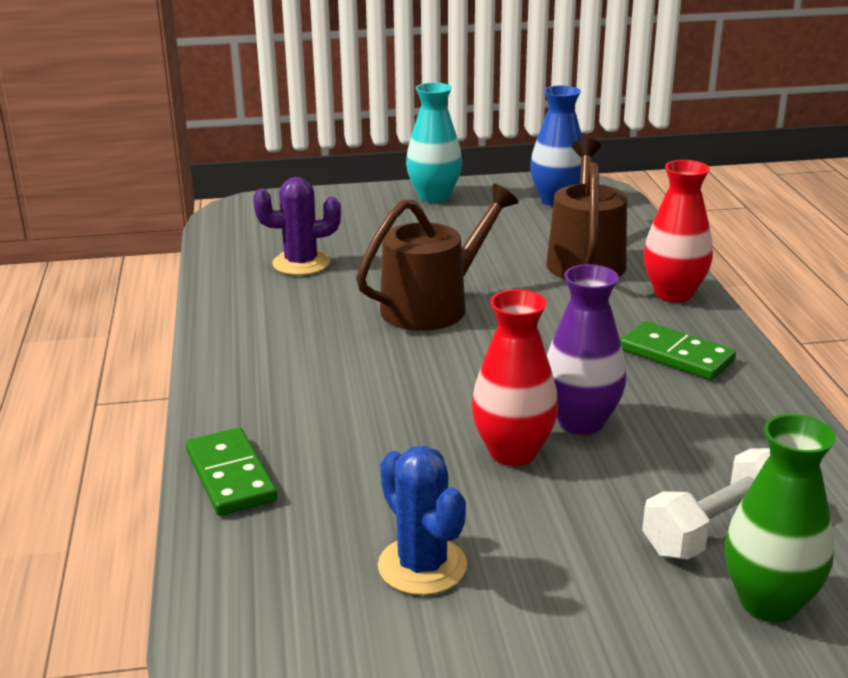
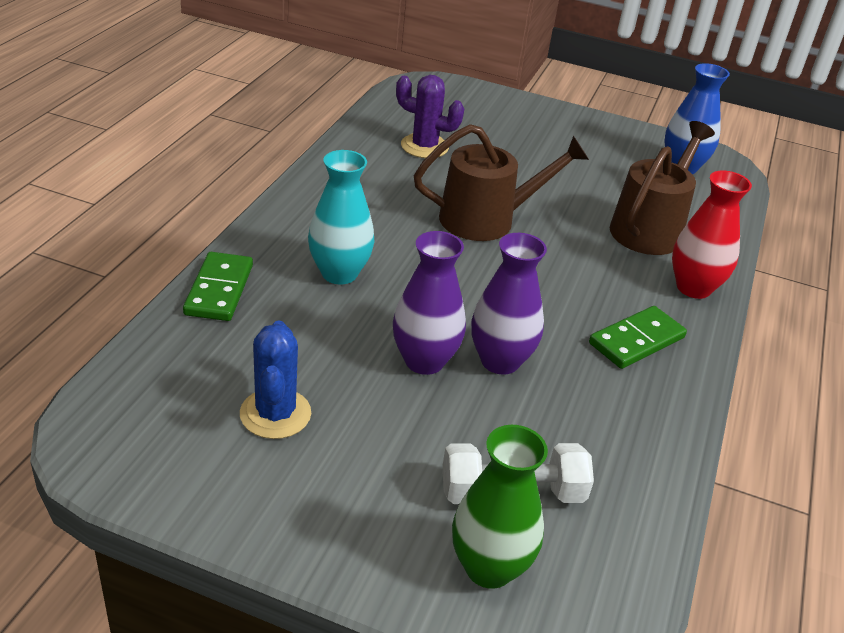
camera: 25 degrees right, 10 degrees up
(434, 196) = (583, 127): turquoise vase -> turquoise vase (339, 273)
(513, 452) = (424, 361): red vase -> purple vase
(676, 355) = (637, 341): green domino -> green domino turned 75 degrees clockwise

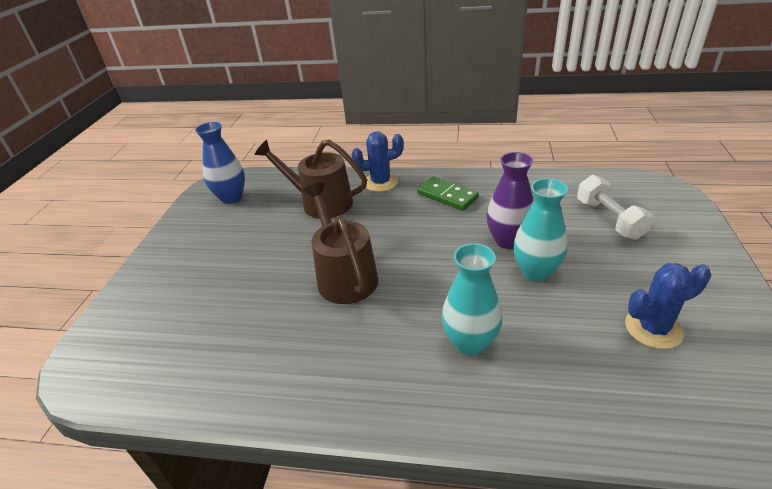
camera: 95 degrees left, 0 degrees up
(219, 290) = (552, 421): green domino -> none
(424, 146) = (230, 339): purple cactus -> none
(424, 361) = (536, 271): purple vase -> turquoise vase
(489, 567) = (664, 218): green vase -> none
(693, 288) = (380, 182): red vase -> blue cactus

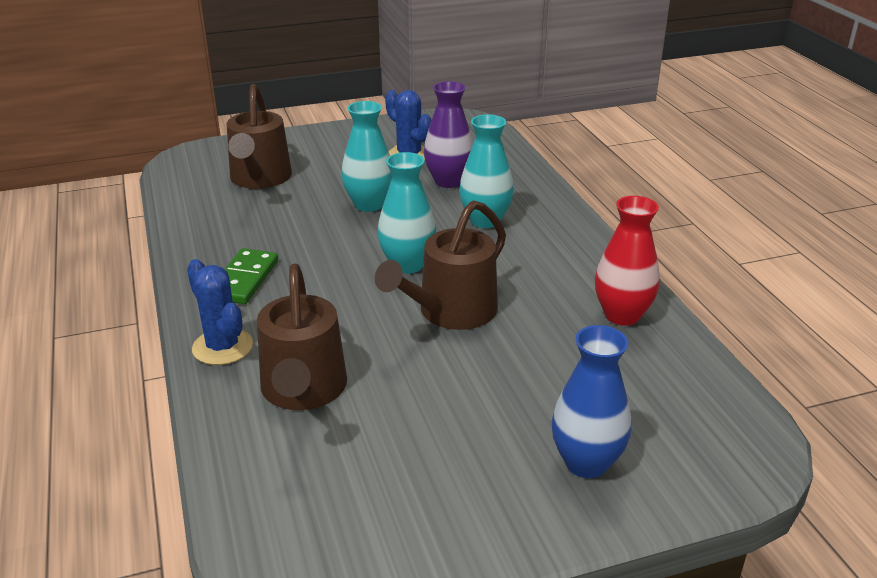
camera: 120 degrees left, 5 degrees down
(231, 197) = (330, 520): blue vase -> blue vase (586, 462)
(260, 376) = (622, 315): none -> red vase
(421, 270) = (407, 265): none -> turquoise vase
(508, 240) = (325, 224): purple vase -> purple vase (448, 181)
(609, 219) = (259, 178): white dumbbell -> brown watering can

